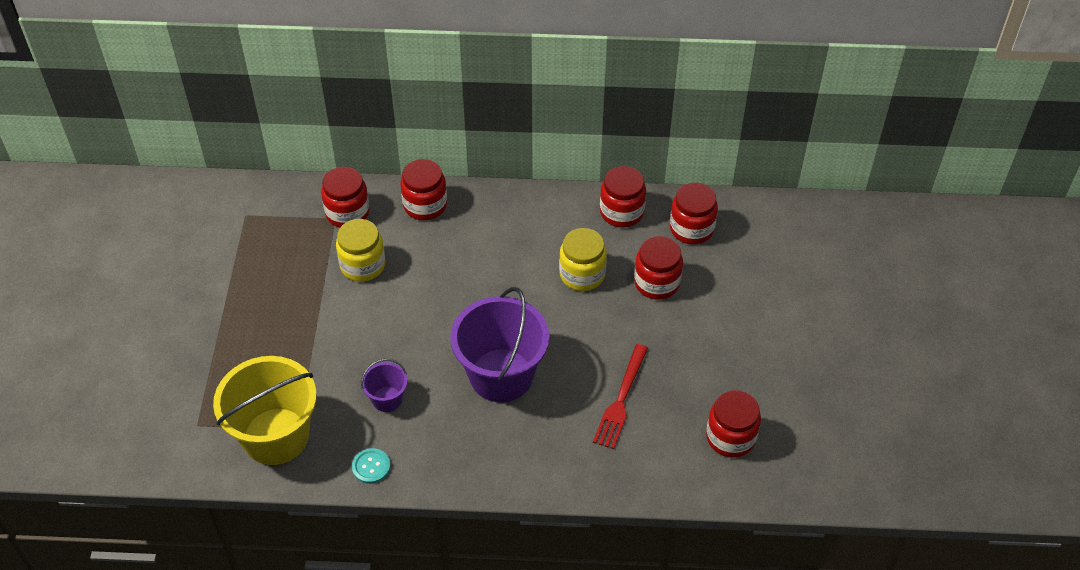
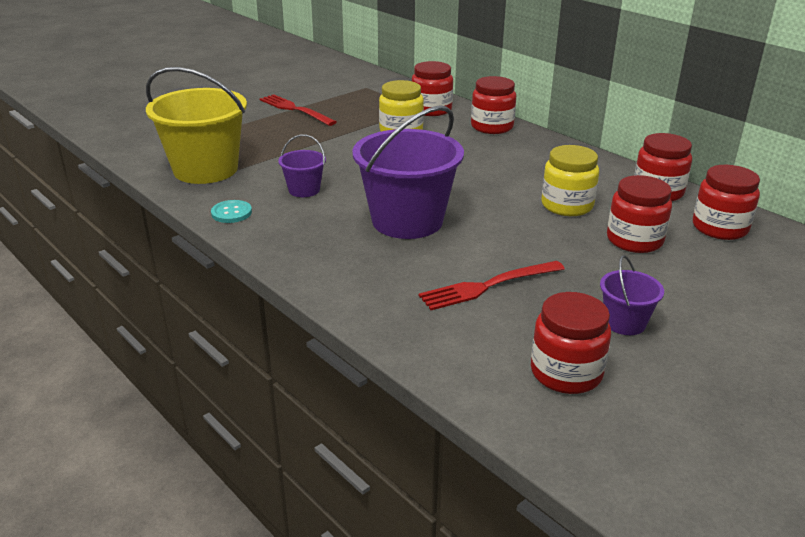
camera: 45 degrees right, 20 degrees down
(229, 298) = (294, 109): none -> red fork
(721, 370) = (624, 323): none -> purple bucket

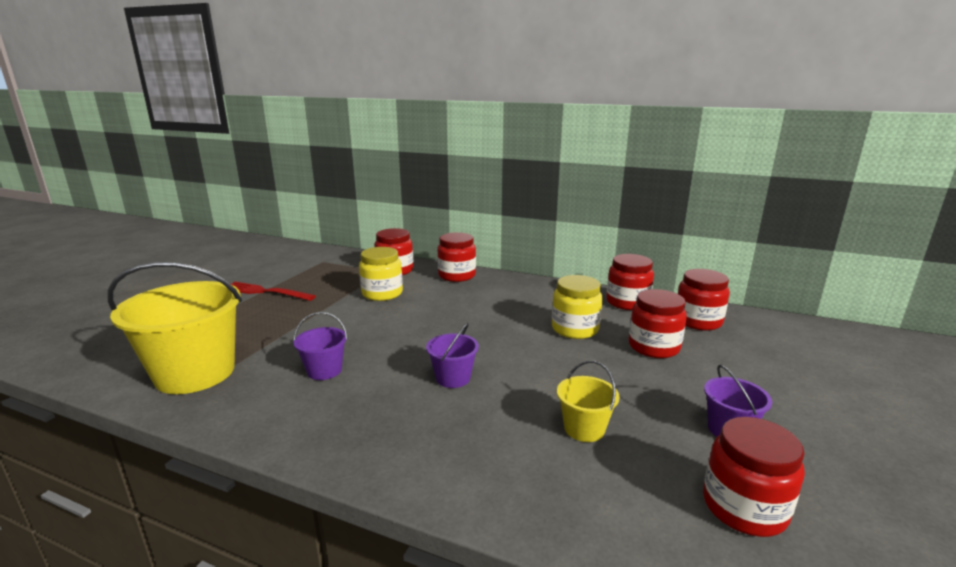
camera: 25 degrees left, 10 degrees down
(231, 213) = (254, 418): turquoise button -> none
(407, 221) = (453, 378): purple bucket -> purple bucket, size x0.47
(487, 286) = (584, 429): red fork -> yellow bucket

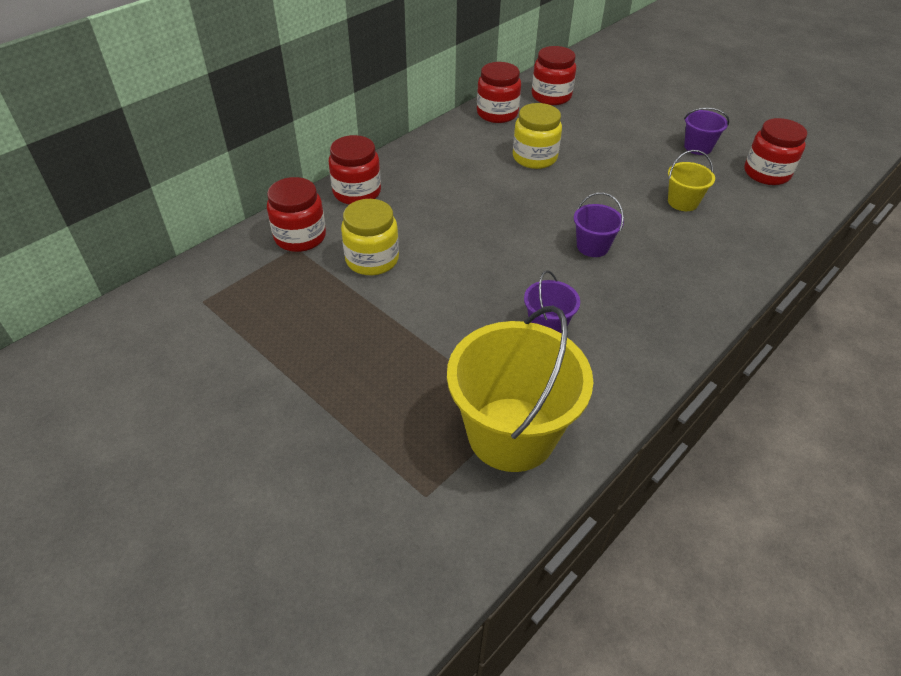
camera: 70 degrees left, 25 degrees up
(264, 292) = (287, 370): red fork -> none
(653, 347) = (583, 132): red jar -> none

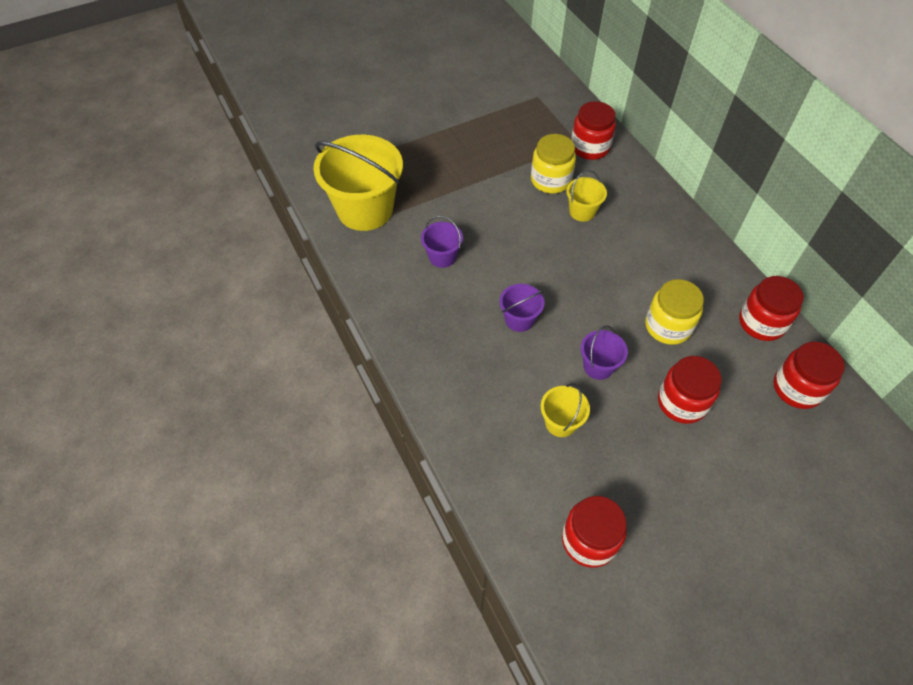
camera: 110 degrees right, 10 degrees up
(357, 192) = (639, 187): red jar -> red jar (682, 402)
(414, 227) = (582, 211): none -> yellow bucket
(698, 147) = (658, 494): purple bucket -> purple bucket (598, 366)

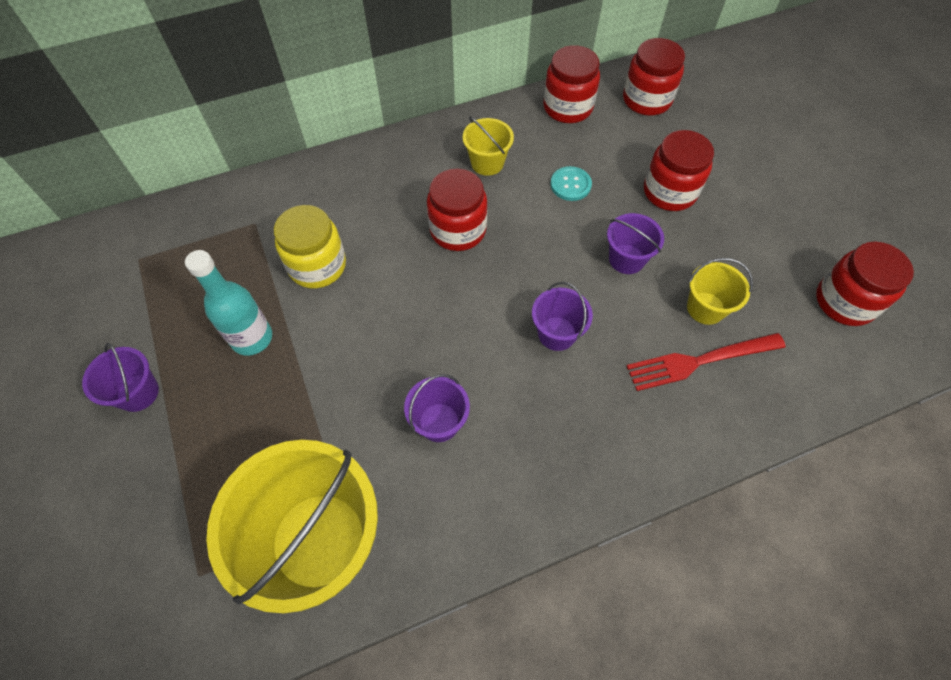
camera: 85 degrees left, 5 degrees up
(447, 118) = (138, 393): none -> purple bucket
(489, 158) = (252, 338): none -> turquoise bottle
(509, 414) = (698, 361): none -> red fork
(582, 211) = (383, 238): yellow bucket -> yellow bucket (487, 163)
(590, 147) = (267, 211): red jar -> red jar (458, 230)
(668, 326) = (570, 185): yellow jar -> turquoise button

